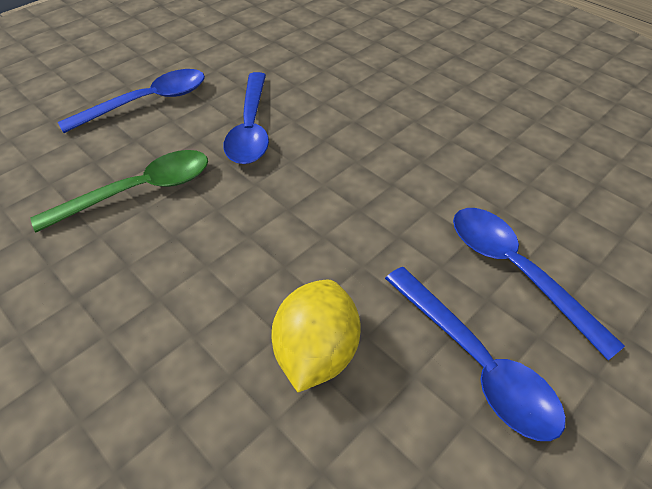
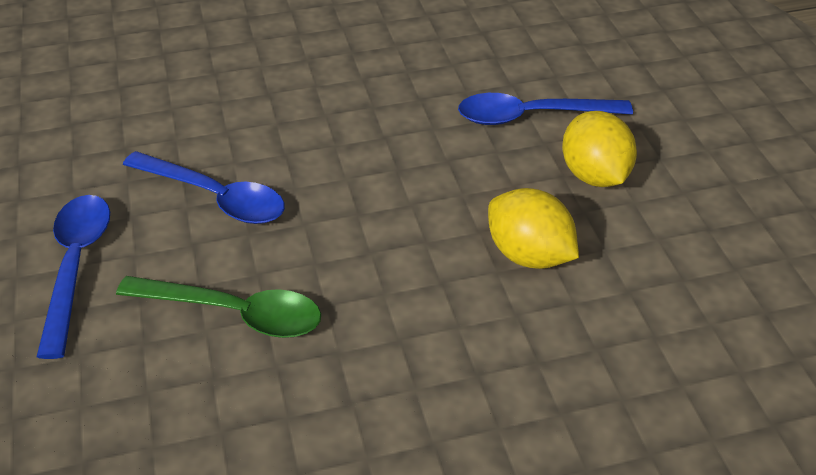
camera: 60 degrees left, 5 degrees down
(140, 191) = (235, 313): green spoon -> green spoon turned 105 degrees clockwise
(476, 363) = (594, 175): blue spoon -> yellow lemon

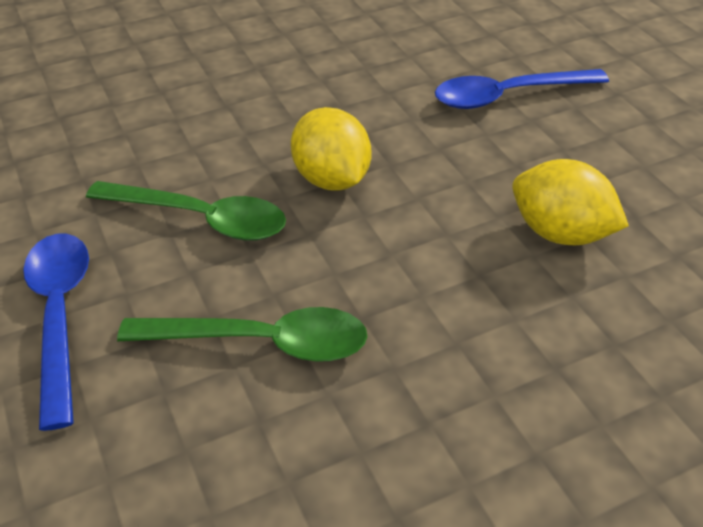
camera: 10 degrees left, 0 degrees up
(216, 197) = (201, 219): blue spoon -> green spoon
(594, 175) = (594, 145): yellow lemon -> yellow lemon (332, 179)

